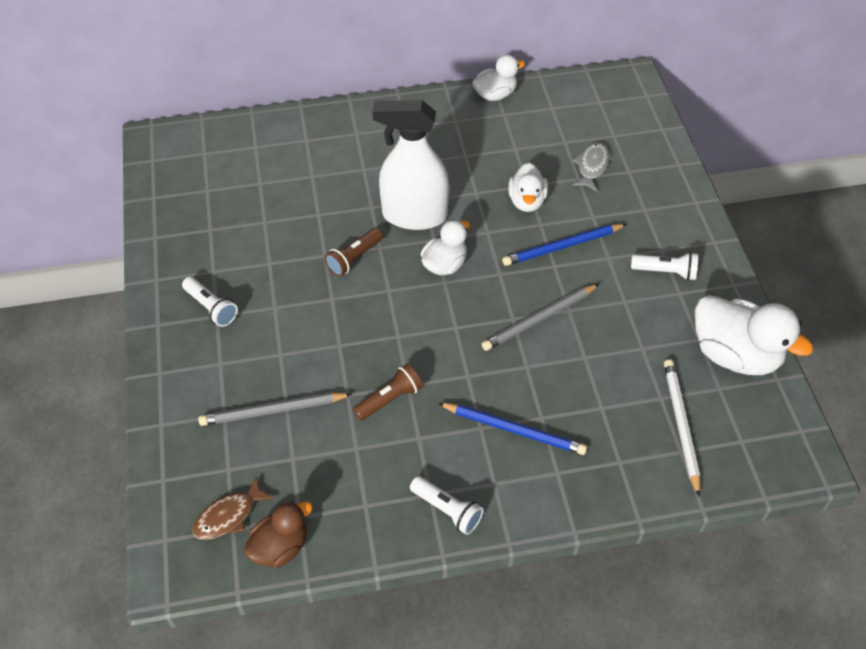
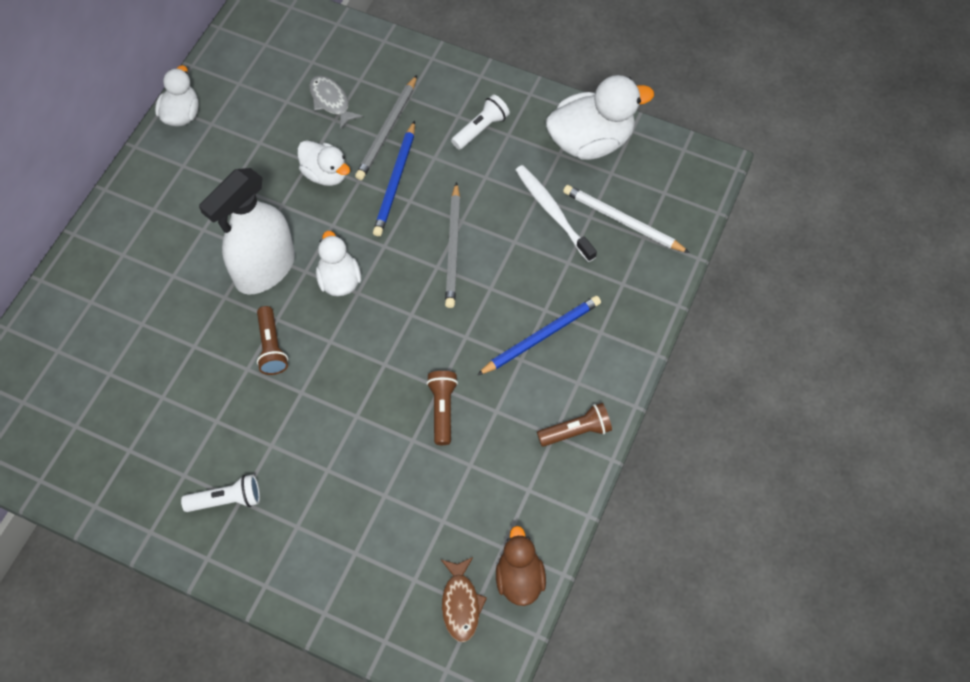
camera: 55 degrees left, 10 degrees up
(273, 411) = (383, 510): grey pencil -> grey pencil (387, 131)
(447, 510) = (576, 431): white flashlight -> brown flashlight
(638, 368) = (553, 212): none -> white toothbrush

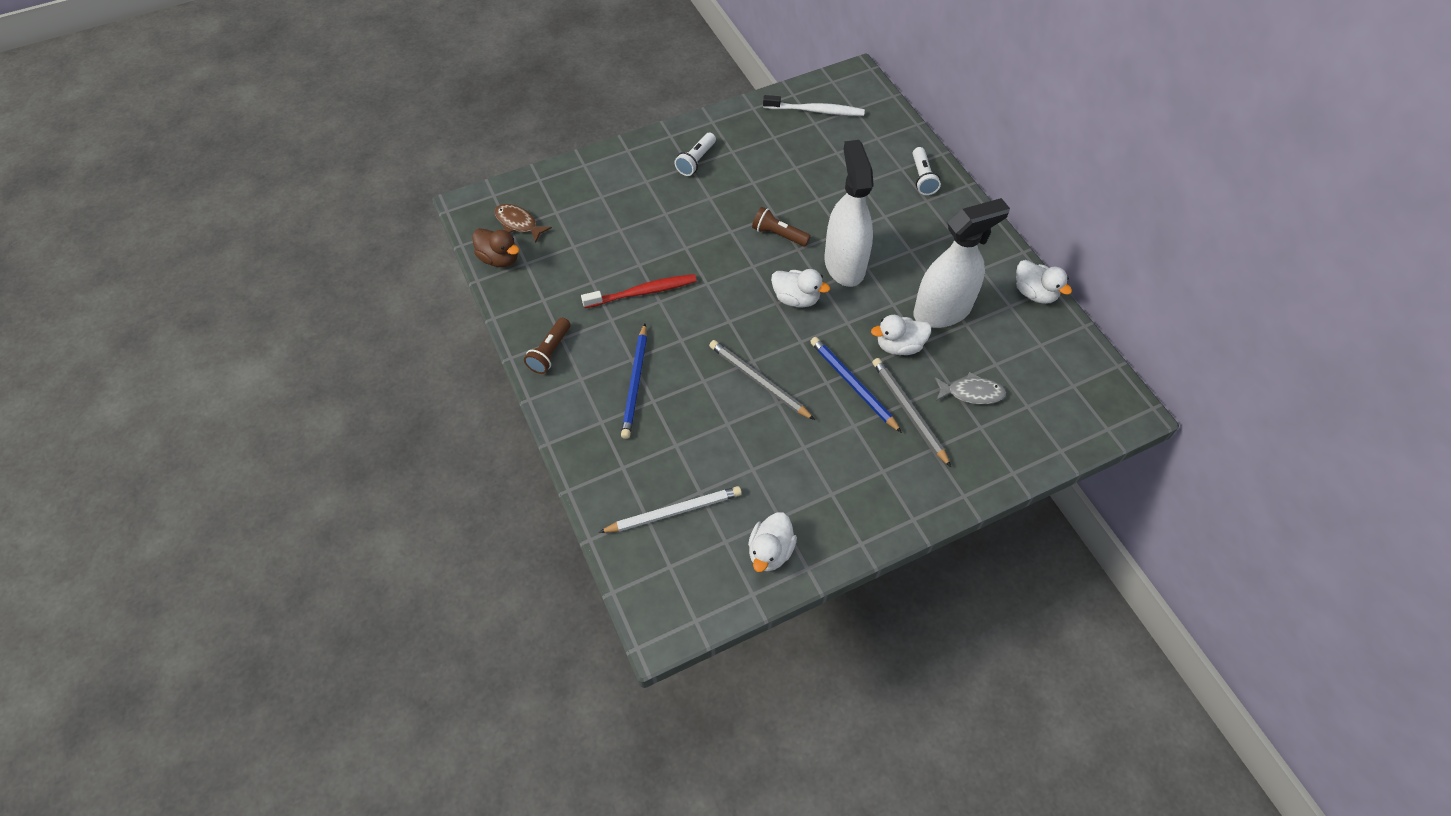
camera: 130 degrees right, 5 degrees down
(259, 166) = (942, 311): none -> white spray bottle
(442, 409) = (642, 292): brown flashlight -> red toothbrush
(481, 129) = (855, 478): white flashlight -> white flashlight (922, 178)
(553, 212) = (728, 469): white toothbrush -> white toothbrush (816, 111)
(591, 141) = (770, 551): white duck -> white duck, size x0.59

